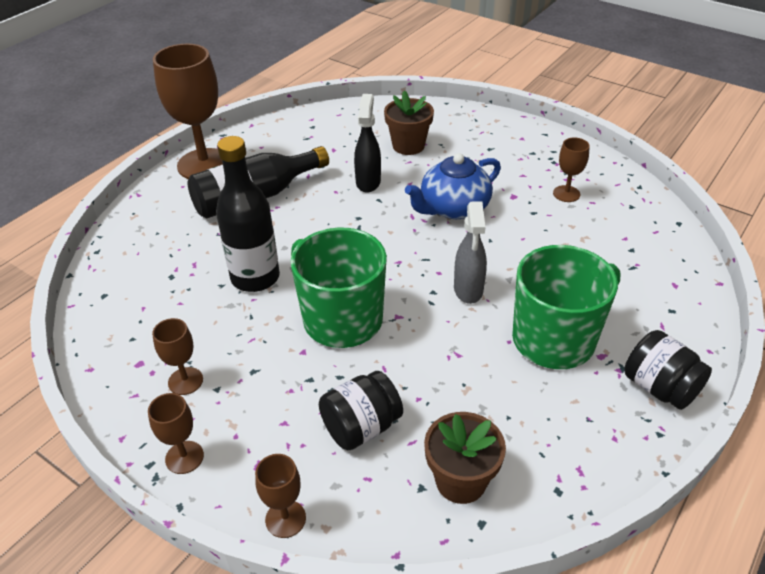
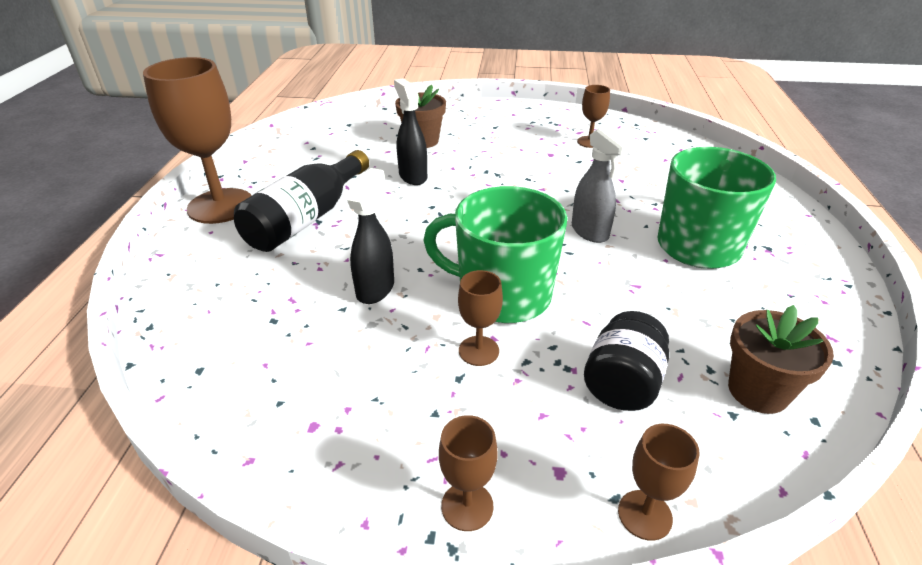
camera: 30 degrees left, 5 degrees down
(185, 381) = (390, 421): brown goblet -> brown goblet (478, 351)
(255, 277) = (375, 289): black bottle -> black spray bottle
(453, 208) = (510, 175): blue teapot -> none
(659, 387) = (809, 252): black jar -> none

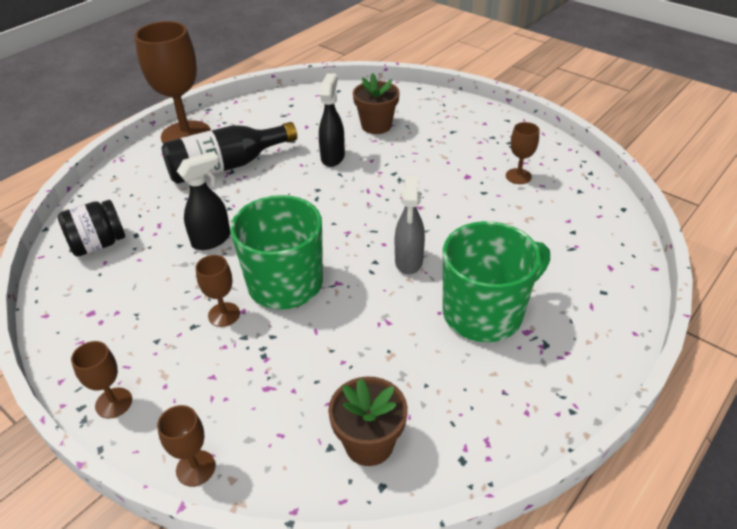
camera: 35 degrees right, 5 degrees up
(622, 384) = (283, 385): black jar -> black jar (98, 244)

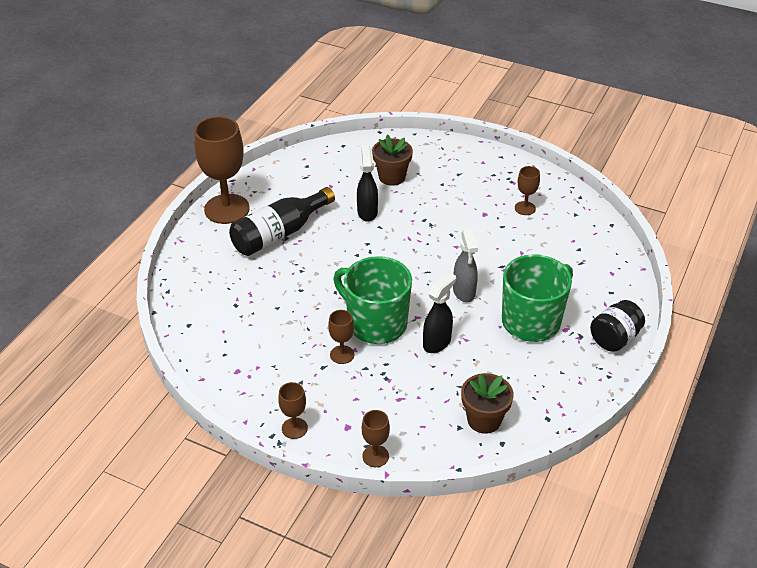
camera: 15 degrees left, 0 degrees up
(98, 244) = (209, 318): black jar -> black jar (614, 339)
(212, 240) = (301, 299): black spray bottle -> black spray bottle (437, 343)

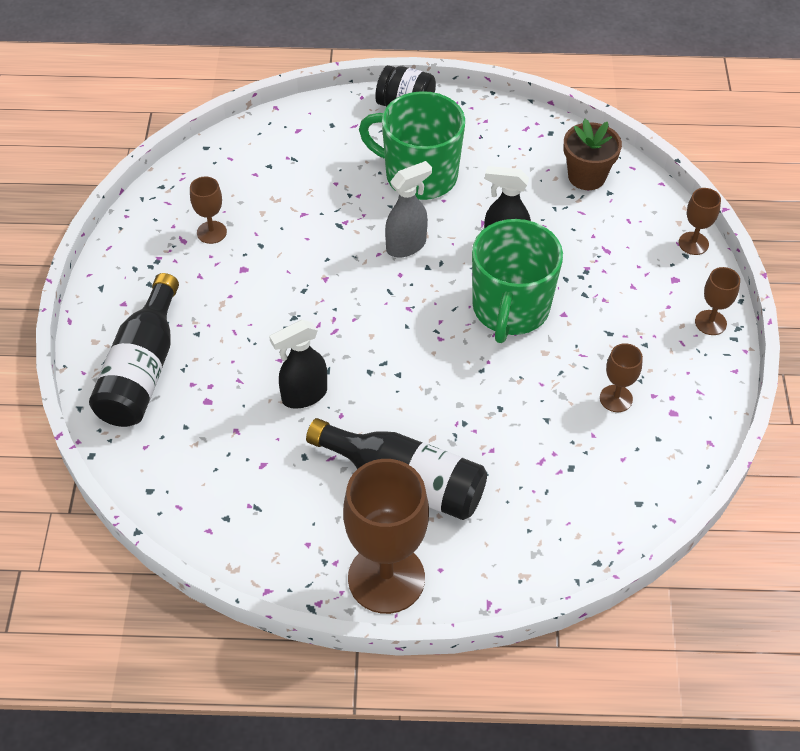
camera: 115 degrees left, 10 degrees up
(342, 354) = (579, 322): brown goblet -> brown goblet (616, 398)
(392, 177) = (207, 396): brown flower pot -> none
(426, 158) = (142, 370): none -> black bottle

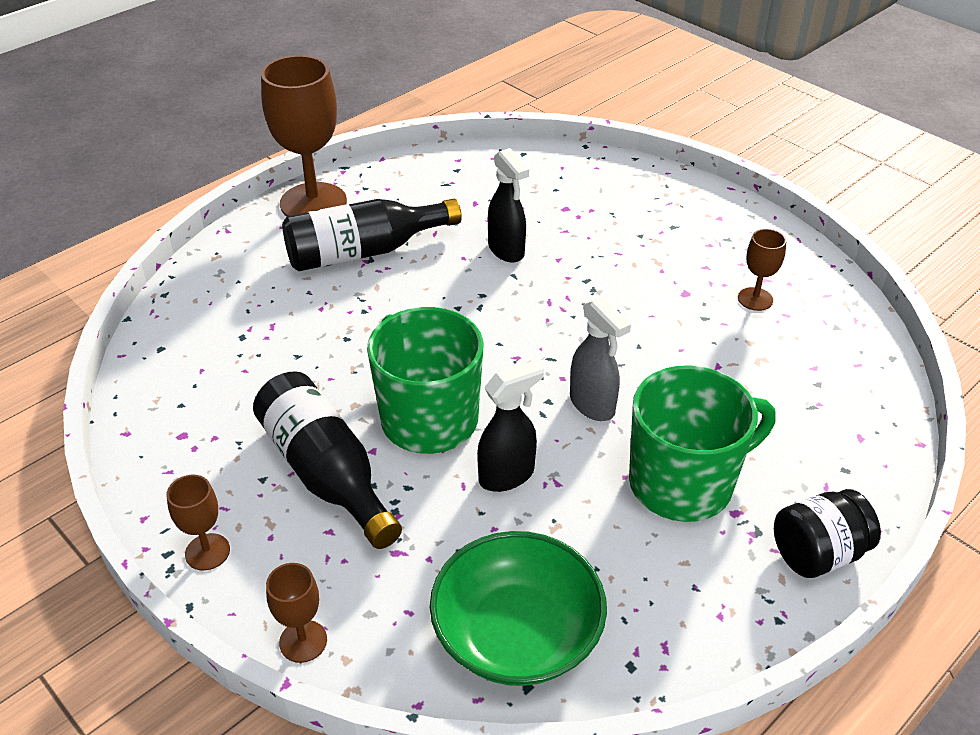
camera: 135 degrees right, 10 degrees down
(142, 370) = (635, 195): black bottle -> black bottle (326, 473)
(304, 395) = (506, 250): black spray bottle -> black spray bottle turned 135 degrees clockwise
(406, 246) = (592, 405): grey spray bottle -> grey spray bottle turned 45 degrees counterclockwise
(586, 176) = (517, 633): brown flower pot -> green bowl
(616, 398) = (249, 410): brown goblet -> none

